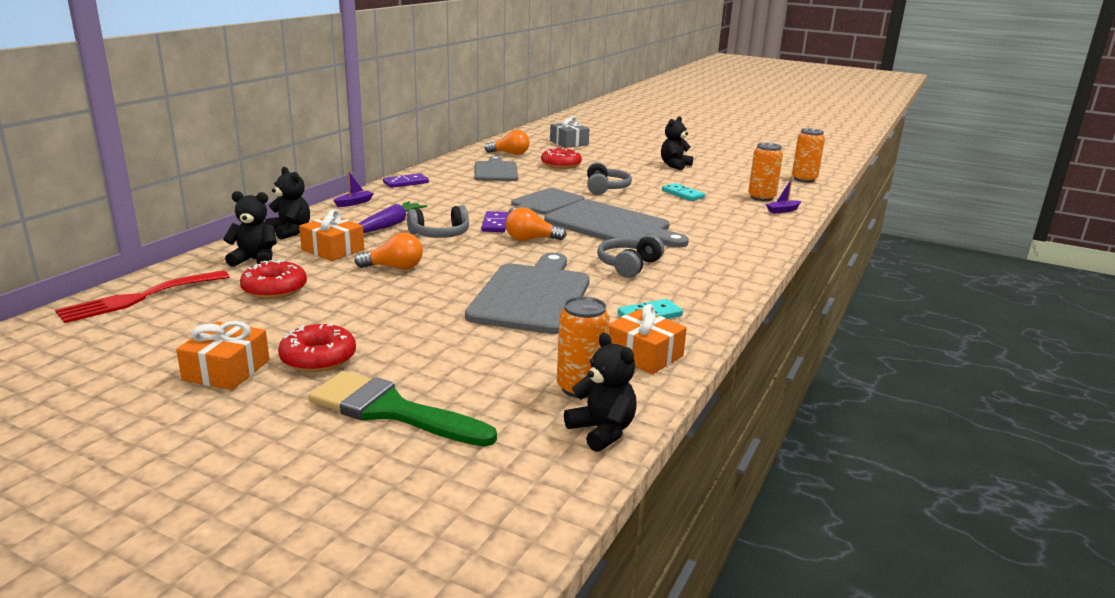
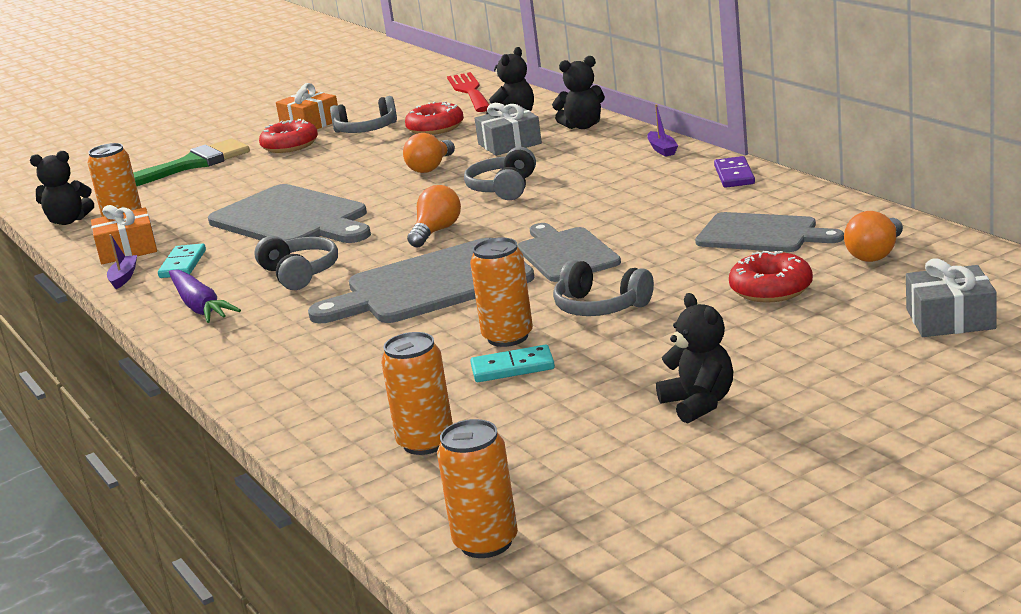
camera: 125 degrees right, 0 degrees up
(270, 324) = (366, 130): none -> grey headphones
(333, 249) = (509, 144): orange gift -> grey gift
(388, 225) = (560, 165): purple carrot -> purple carrot (200, 306)
(495, 224) = (509, 217): purple domino -> none
(655, 199) = (508, 337): none -> orange can
(782, 210) = (345, 441): purple boat -> purple boat (124, 277)

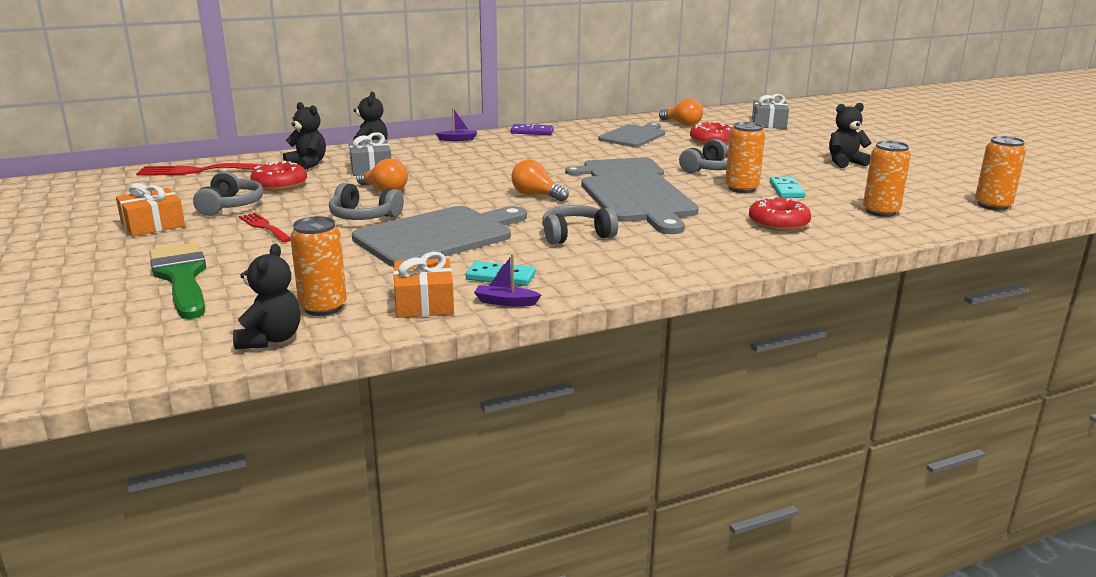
camera: 85 degrees left, 0 degrees up
(200, 306) = (614, 269): purple carrot -> none
(290, 145) = (212, 233): red donut -> red donut (778, 223)
(309, 156) = (264, 227): none -> red fork
(503, 188) = (471, 175): grey headphones -> grey headphones (363, 217)

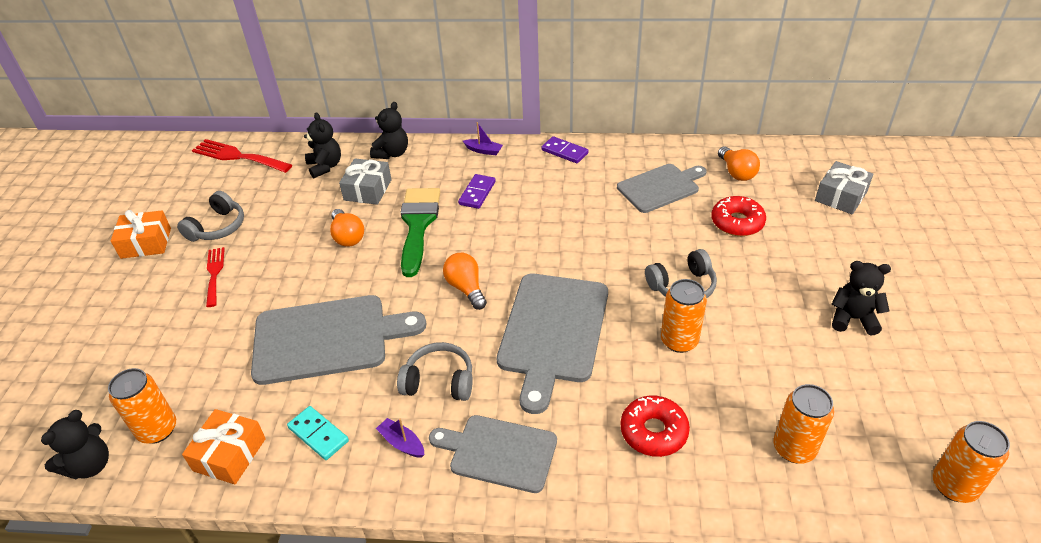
camera: 30 degrees right, 20 degrees up
(181, 277) = (105, 339): green brush -> green brush (418, 224)
(280, 185) = (277, 200): red donut -> none
(363, 217) = (296, 281): grey headphones -> none
(481, 157) = (477, 193): none -> purple domino
(505, 302) = (288, 481): purple boat -> purple boat (402, 443)
(619, 170) = (585, 259): grey cutting board -> grey cutting board (499, 452)
(786, 190) = (726, 360): turquoise domino -> none

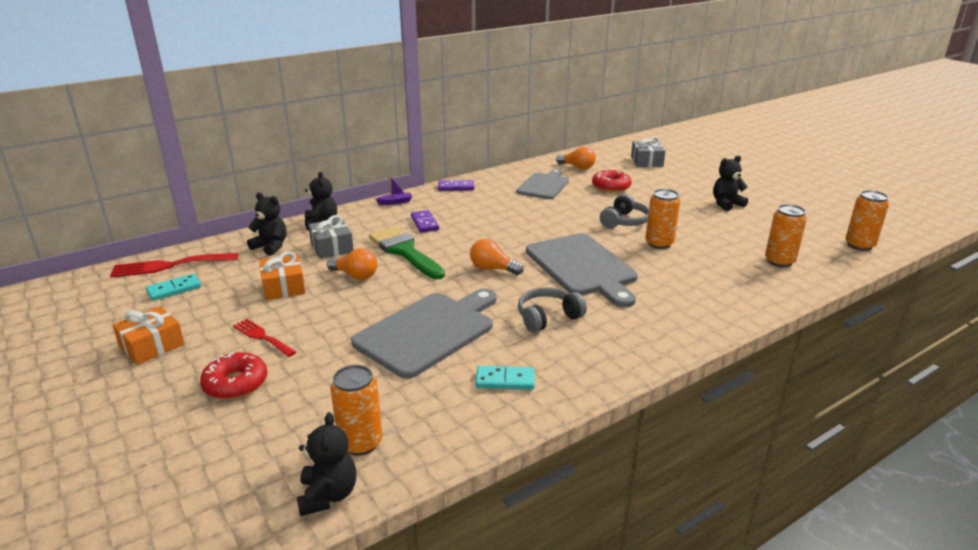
camera: 40 degrees left, 15 degrees down
(215, 186) = (174, 289): none -> turquoise domino
(218, 227) = (219, 311): grey headphones -> none
(230, 454) = (451, 424): orange gift -> orange gift (284, 286)
(402, 443) = (572, 356): purple boat -> none
(499, 452) = (639, 331): grey cutting board -> none
(653, 431) = (707, 284): red donut -> red donut (236, 383)

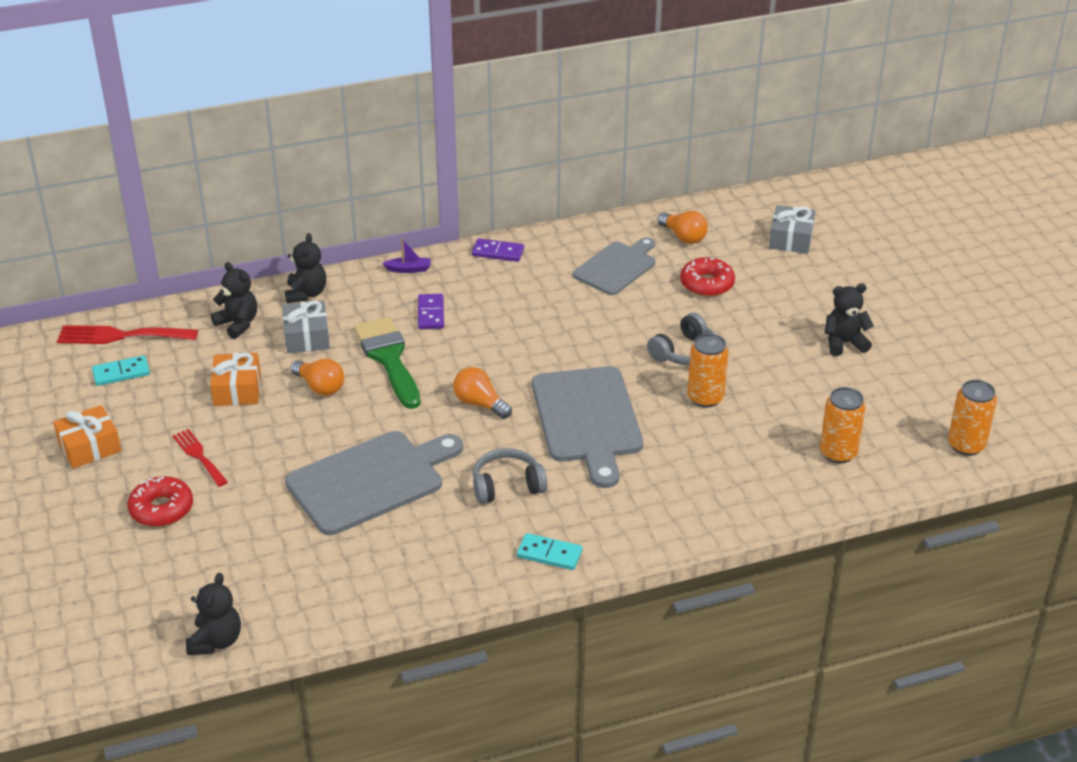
camera: 15 degrees right, 10 degrees up
(360, 443) = (259, 596): orange can -> none
(505, 380) = (422, 556): turquoise domino -> turquoise domino (549, 554)

